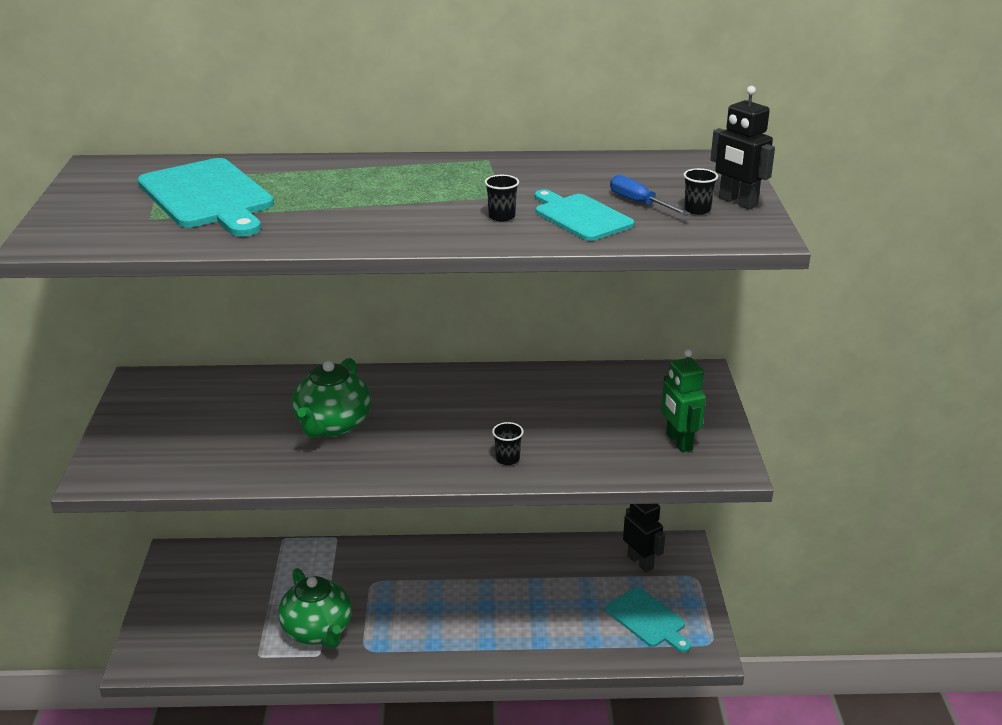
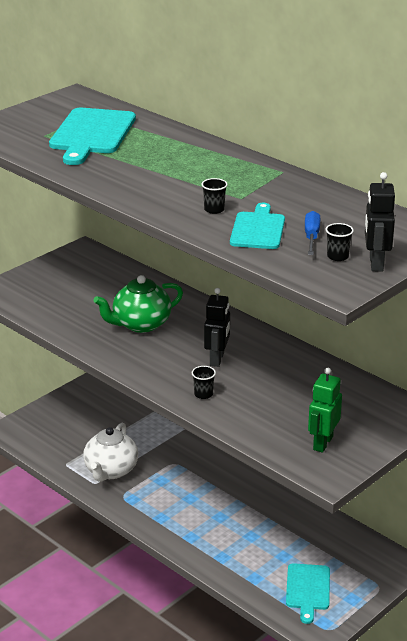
camera: 45 degrees right, 0 degrees up
(318, 631) = (110, 471): green teapot -> white teapot
(640, 562) = (355, 555): black robot -> black robot (217, 359)

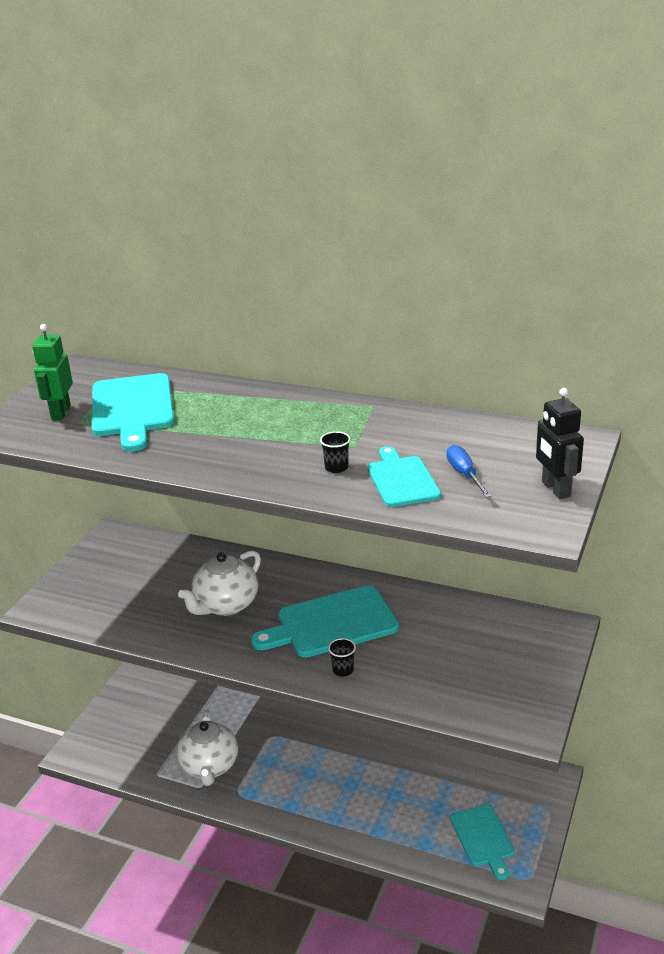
camera: 20 degrees left, 0 degrees up
(140, 324) = (225, 605): green teapot -> white teapot
(217, 359) = (331, 623): black robot -> turquoise cutting board
(322, 443) = (500, 691): green robot -> green robot (60, 412)
(337, 256) = (510, 491): black cup -> none

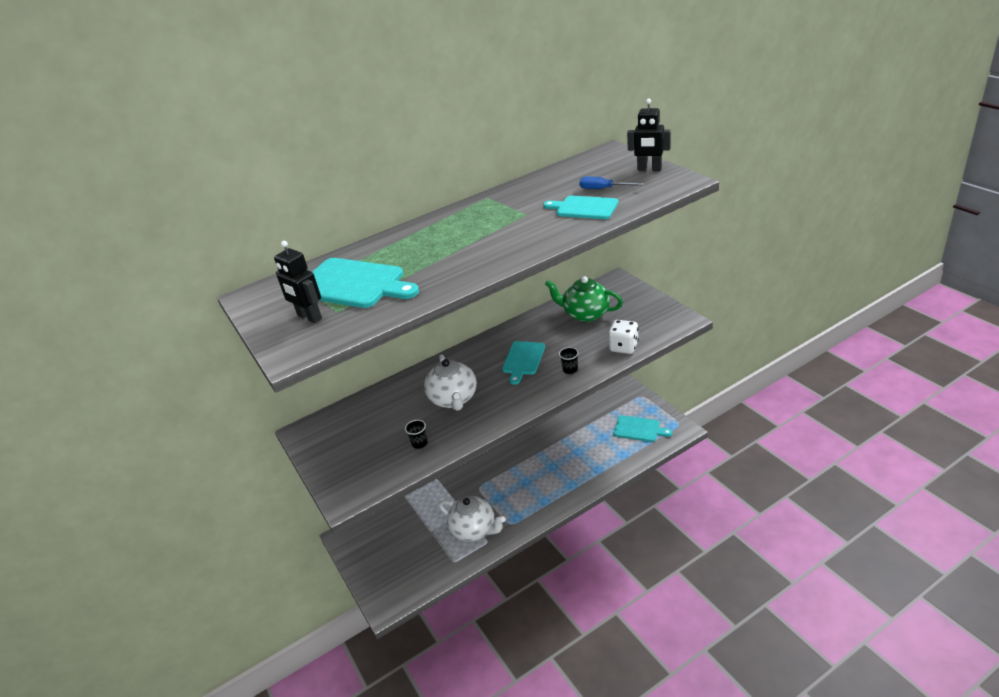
camera: 50 degrees left, 5 degrees up
(60, 412) = (309, 317): green robot -> black robot
(331, 623) = (523, 360): turquoise cutting board -> turquoise cutting board, size x0.62
(336, 468) = (543, 225): black cup -> black cup (419, 443)
(425, 697) = (624, 347): none -> white dice
(464, 633) = (585, 314): none -> green teapot

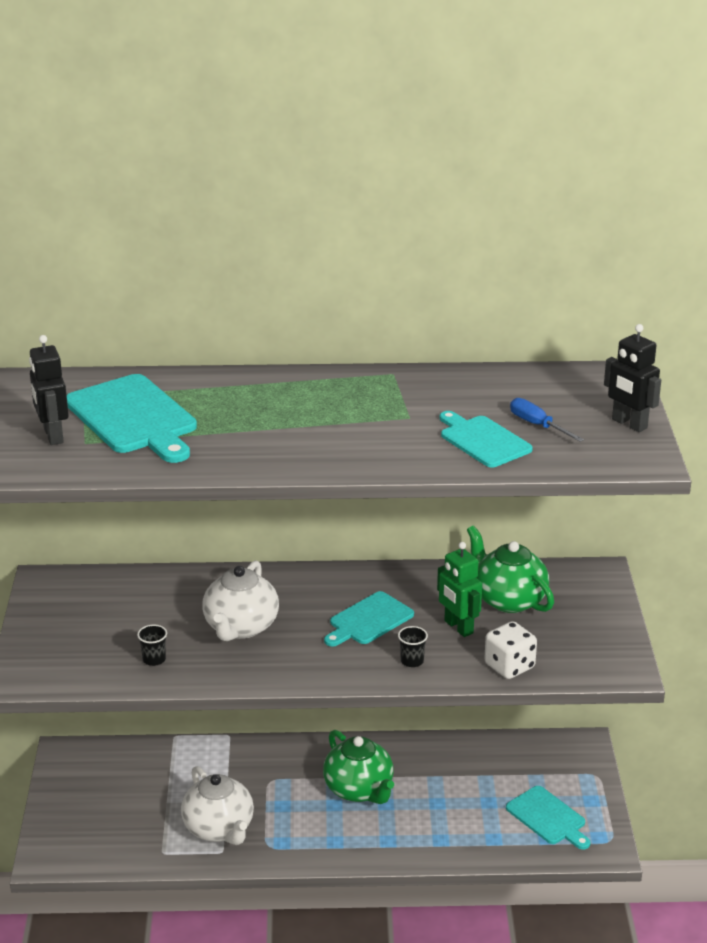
camera: 25 degrees right, 5 degrees down
(531, 466) = (359, 790): none -> green teapot
(575, 340) = (458, 627): none -> green robot

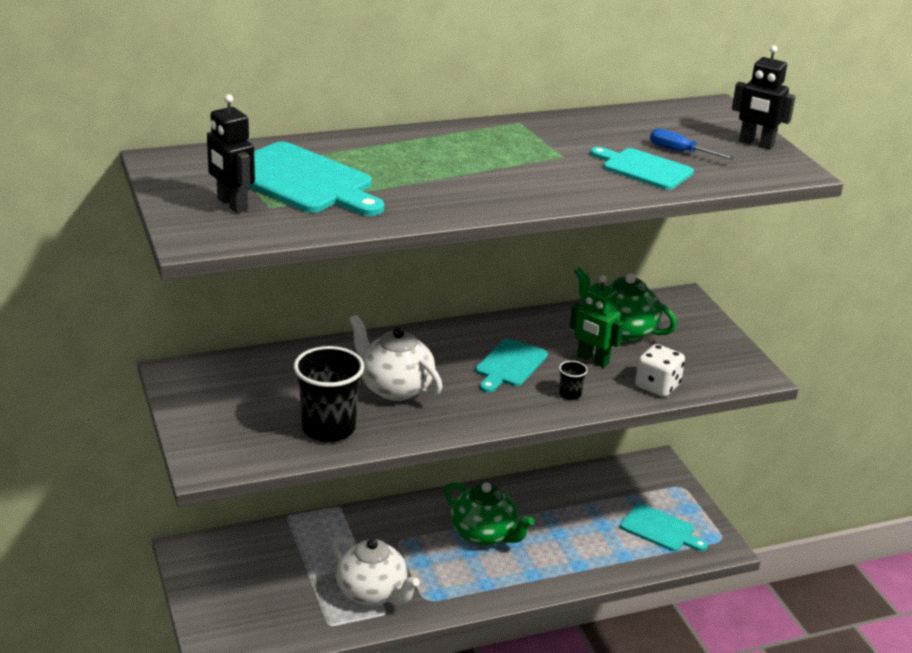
camera: 20 degrees left, 0 degrees up
(154, 659) = (328, 428): black cup -> black cup, size x2.30
(240, 627) = (394, 387): white teapot -> white teapot turned 135 degrees clockwise

